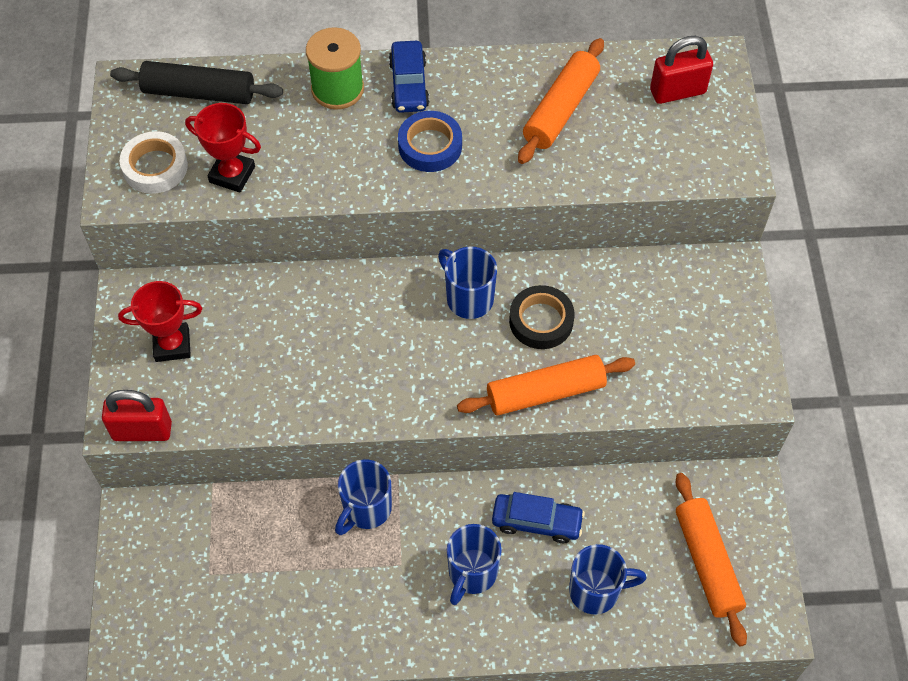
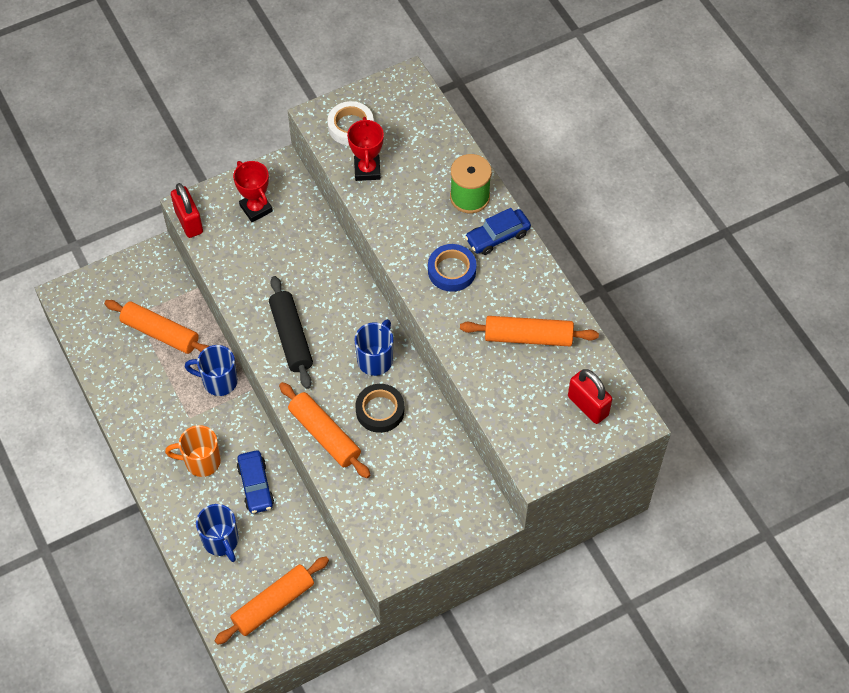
camera: 65 degrees right, 0 degrees up
(199, 93) = (422, 122): black rolling pin -> black rolling pin (291, 337)
(255, 554) = (160, 333): none -> orange rolling pin
(472, 573) = (201, 461): blue mug -> orange mug

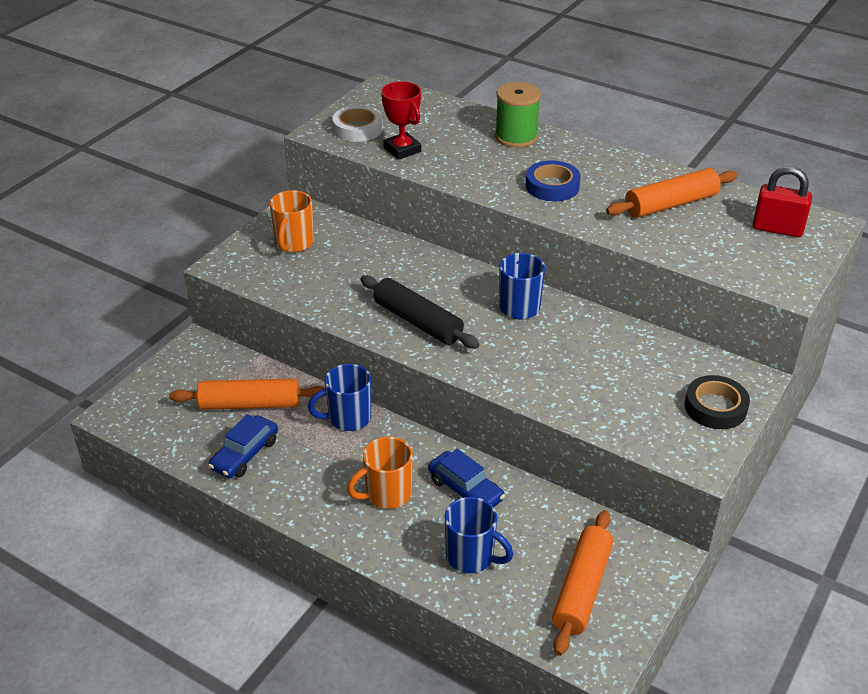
camera: 30 degrees left, 20 degrees down
(189, 222) = (230, 276): red padlock -> none
(256, 208) = (294, 243): red trophy -> orange mug
(324, 435) = (526, 383): orange rolling pin -> none
(380, 410) = (562, 342): black tape -> black tape (715, 407)
(497, 236) = (568, 152): blue car -> blue car (245, 454)

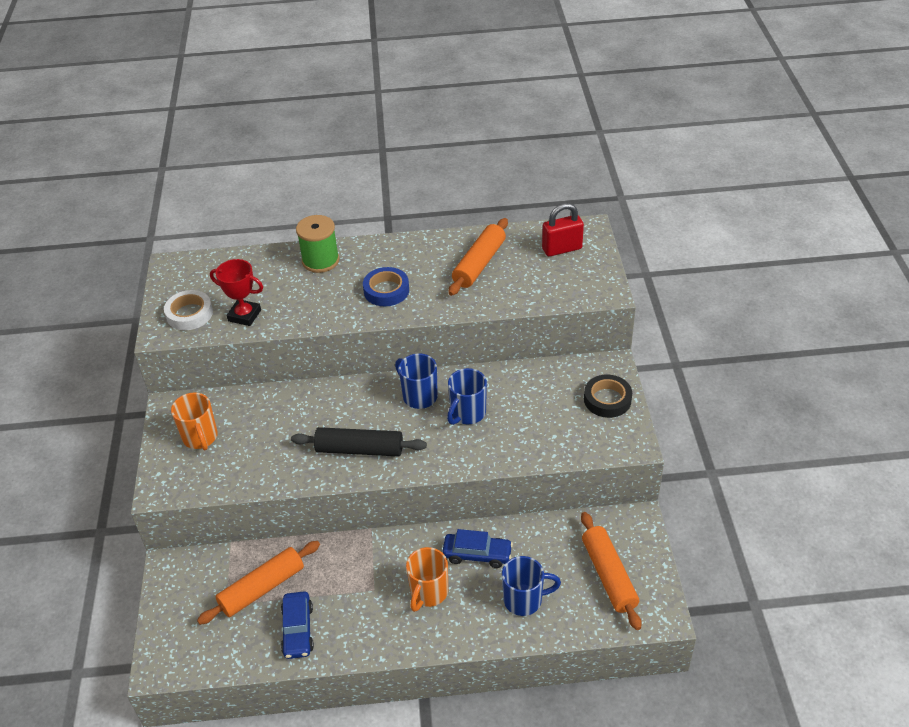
camera: 35 degrees left, 5 degrees up
(348, 418) = (347, 553): blue mug -> blue mug (467, 413)

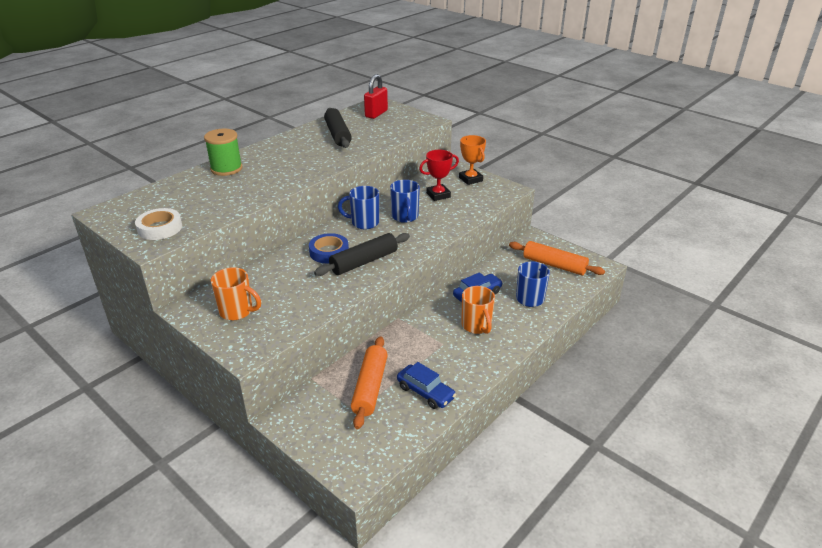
camera: 45 degrees left, 10 degrees down
(244, 315) = (208, 212): red trophy -> red trophy (438, 195)
(386, 290) = (296, 164): blue tape -> blue tape (329, 252)
(479, 264) = (337, 134): orange rolling pin -> black rolling pin
(607, 399) = (470, 179): black tape -> orange trophy

